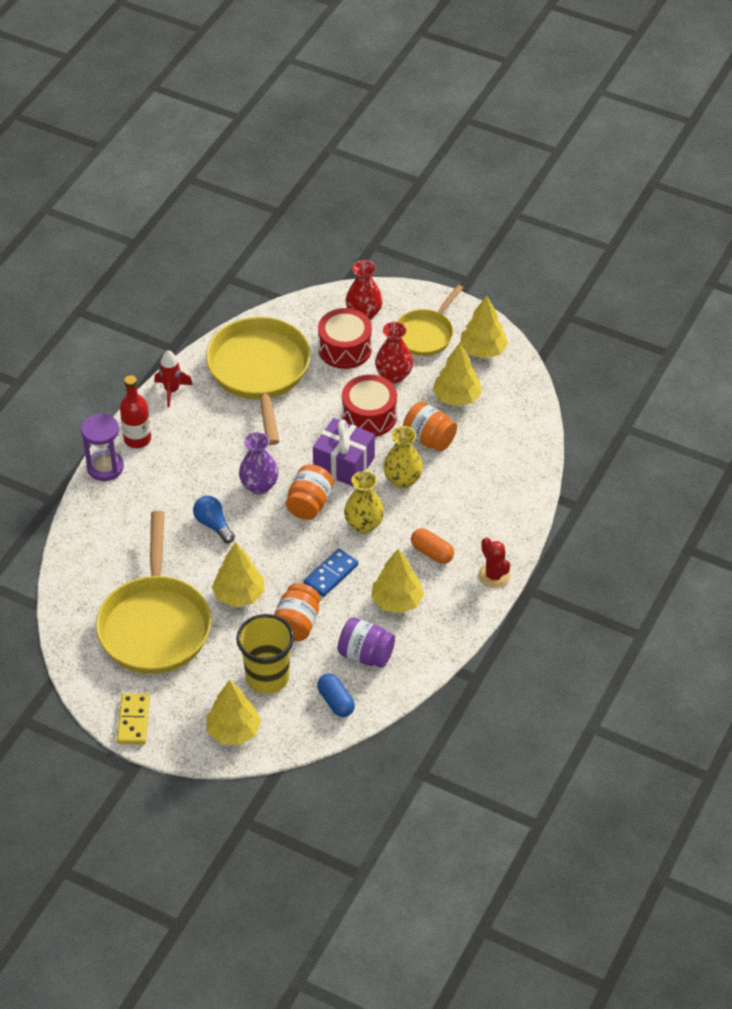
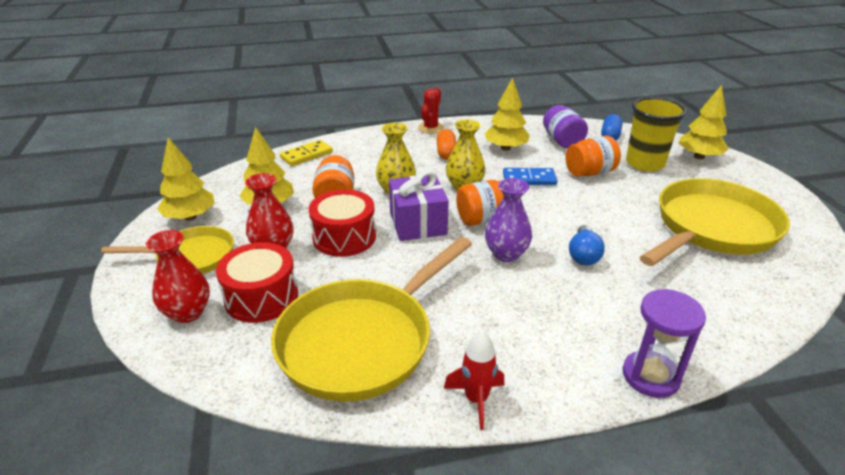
camera: 130 degrees left, 15 degrees down
(133, 720) = (780, 194): yellow domino -> yellow domino (306, 155)
(137, 439) = (579, 377): red bottle -> none
(239, 595) = (615, 206): yellow tree -> none

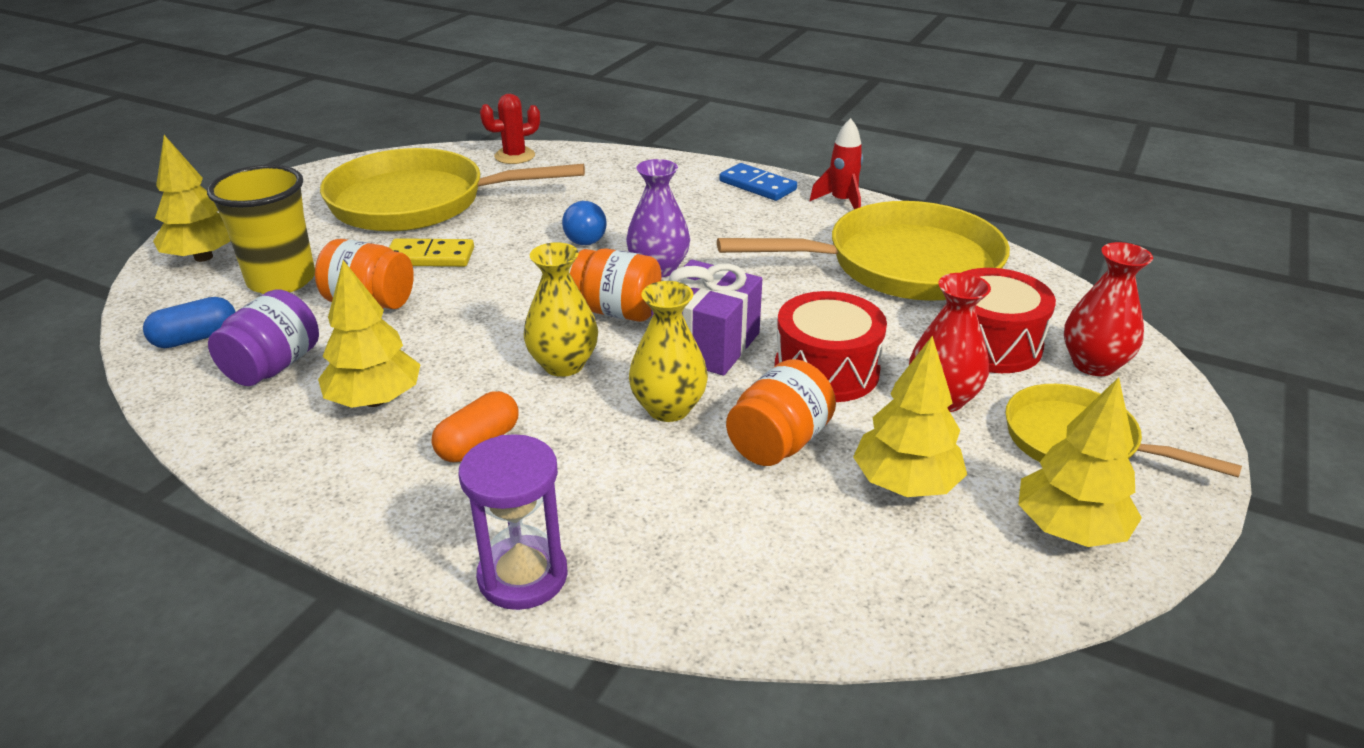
camera: 140 degrees left, 0 degrees up
(306, 155) = (738, 593): yellow domino -> yellow domino (430, 257)
(431, 128) = (391, 530): red cactus -> red cactus (514, 156)
(529, 179) = (460, 332): blue domino -> blue domino (757, 185)
(583, 255) = (584, 236): blue light bulb -> blue light bulb turned 120 degrees clockwise
(650, 376) = (694, 166): purple hourglass -> purple hourglass (523, 576)

